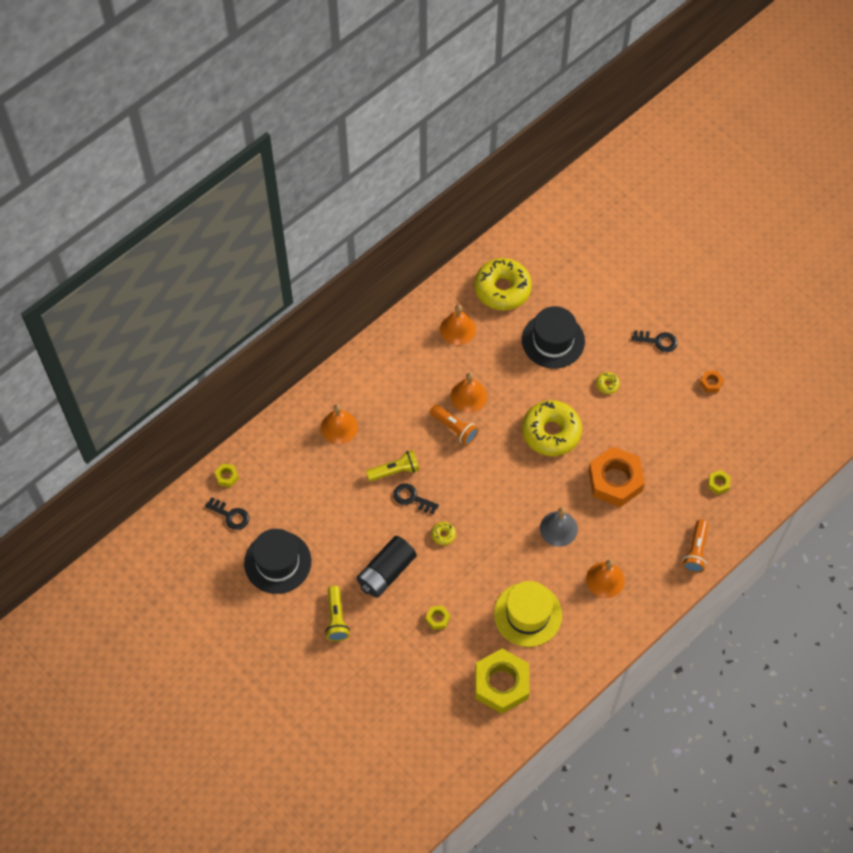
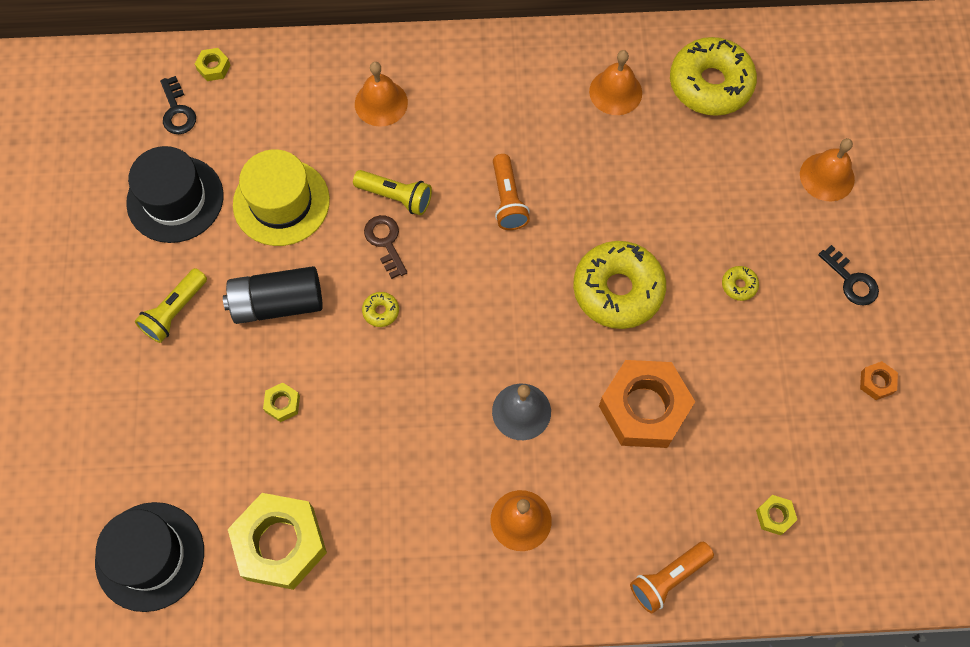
camera: 40 degrees right, 5 degrees up
(412, 498) = (385, 242): black key -> brown key
(468, 396) = (558, 175): orange bell -> orange bell (827, 176)
(527, 614) = (389, 485): yellow hat -> yellow hat (281, 202)
(553, 340) = (718, 185): black hat -> black hat (150, 556)

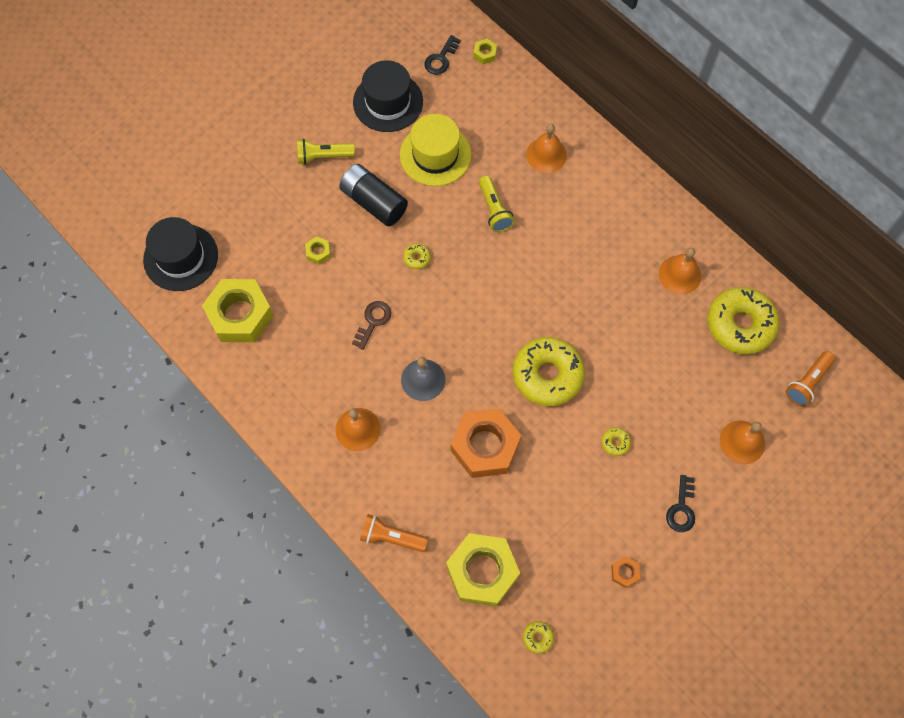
camera: 50 degrees right, 0 degrees up
(385, 242) = (461, 227): brown key -> brown key (373, 321)
(507, 200) = (549, 270): orange flashlight -> orange flashlight (807, 382)
(774, 516) = (482, 572): yellow nut -> yellow nut, size x2.42
(882, 516) = (537, 637): none -> yellow donut

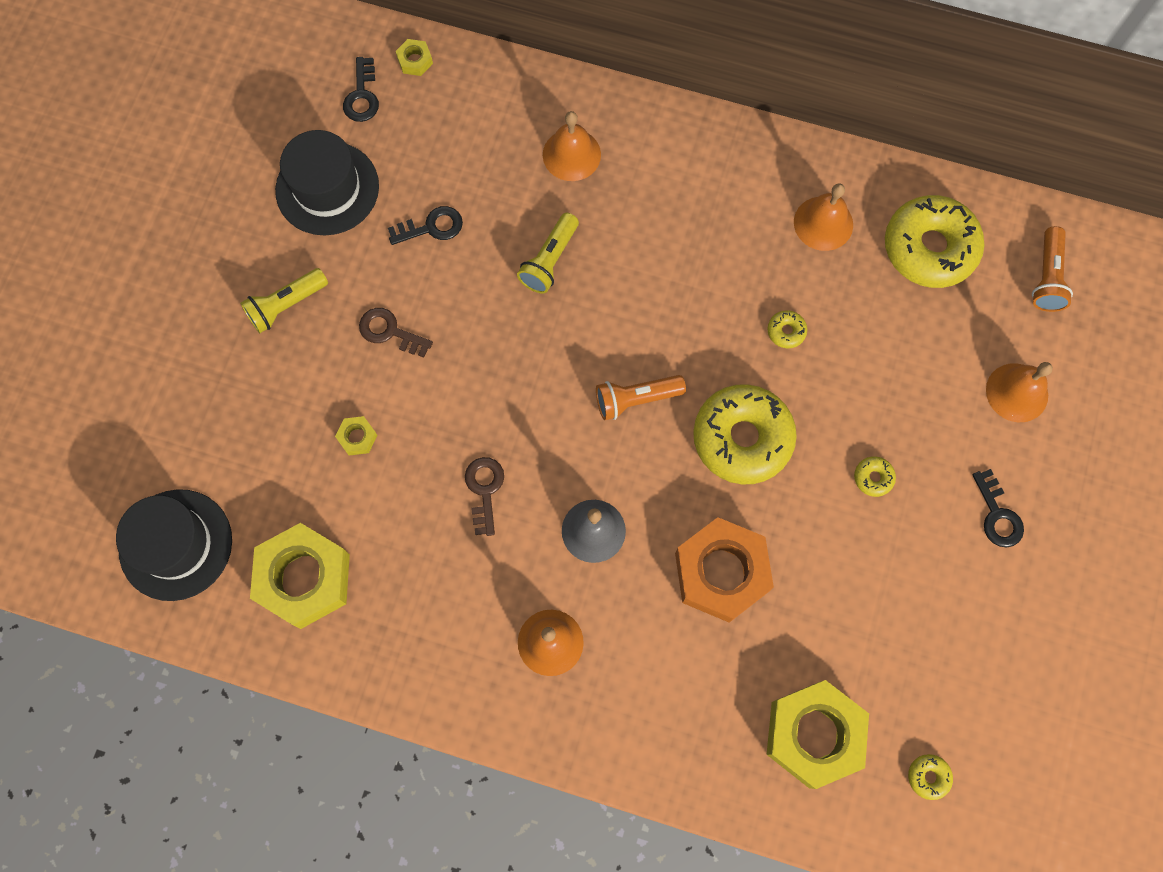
camera: 30 degrees left, 5 degrees up
(374, 202) = (390, 332): black battery -> brown key
(391, 537) = (677, 757): orange flashlight -> orange flashlight (636, 399)
(417, 258) = (490, 376): yellow donut -> yellow donut (786, 331)
(435, 155) = (431, 227): yellow hat -> black key
(494, 210) = (549, 260): yellow flashlight -> yellow flashlight turned 75 degrees clockwise
(624, 573) = (980, 634): orange nut -> none

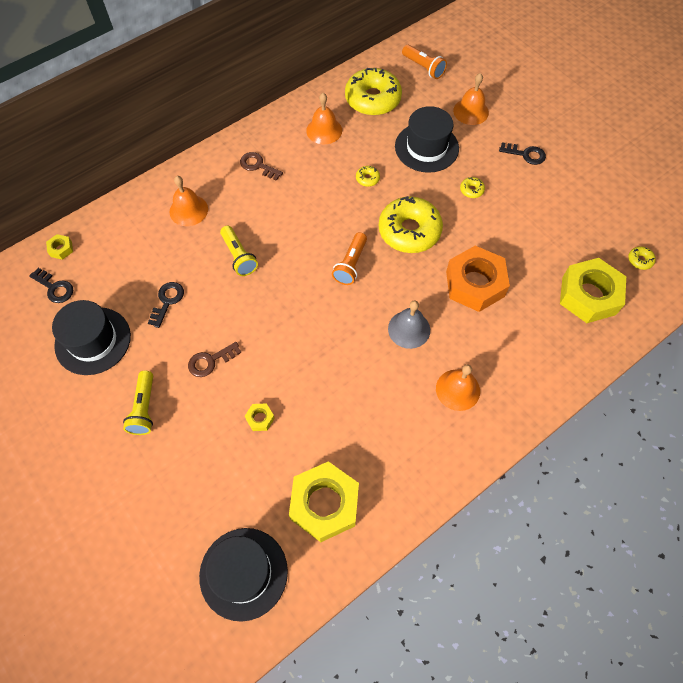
camera: 55 degrees left, 10 degrees down
(484, 490) = (345, 369): brown key -> brown key (258, 166)
(901, 373) = (426, 147): none -> black hat

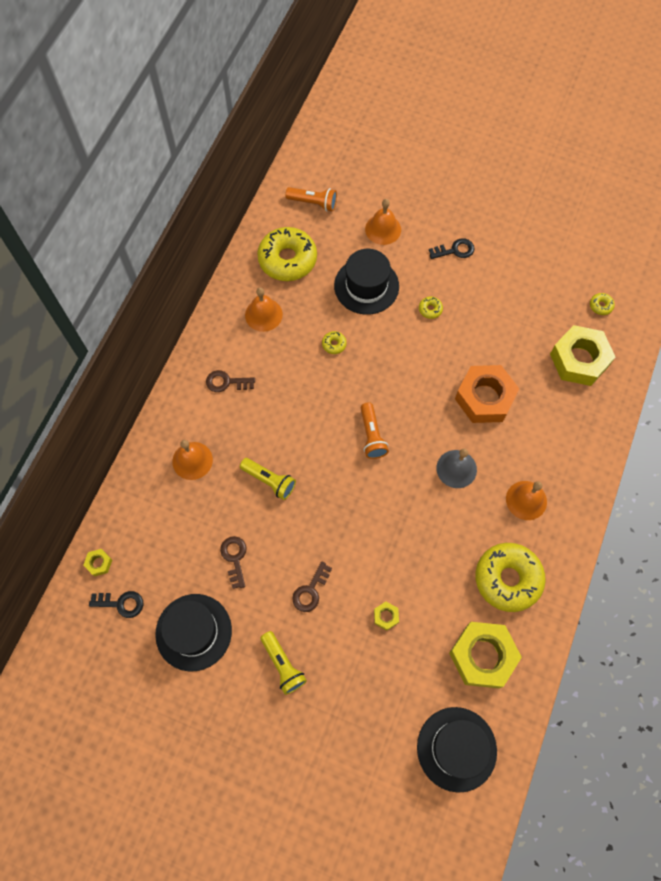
camera: 30 degrees left, 5 degrees up
(167, 301) = (234, 558): black key -> brown key
(409, 231) = (401, 377): yellow donut -> yellow donut (507, 579)

